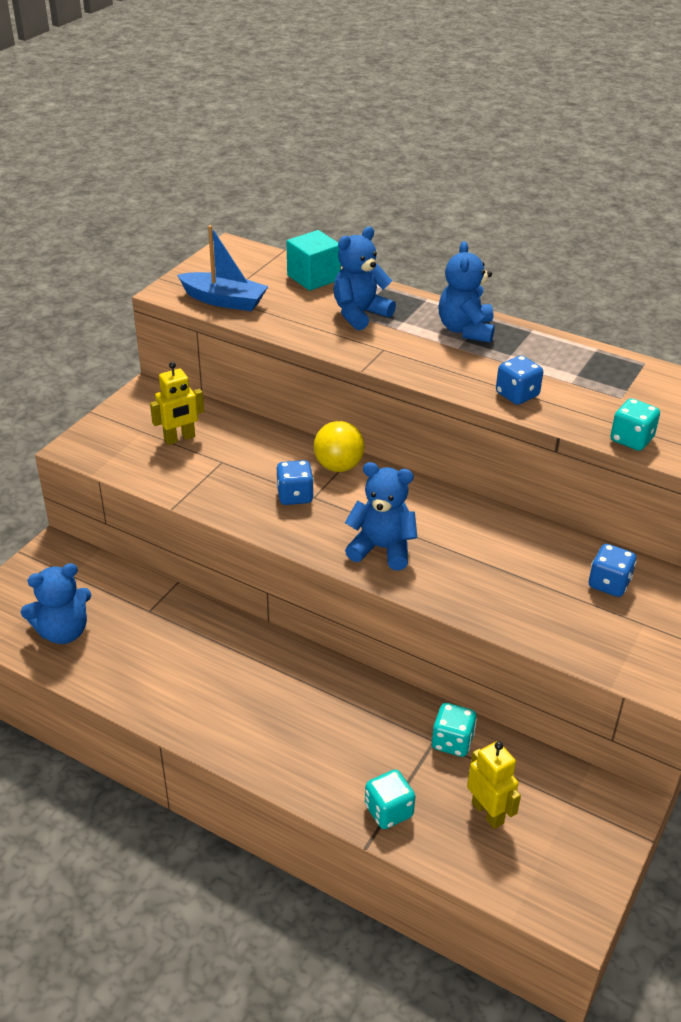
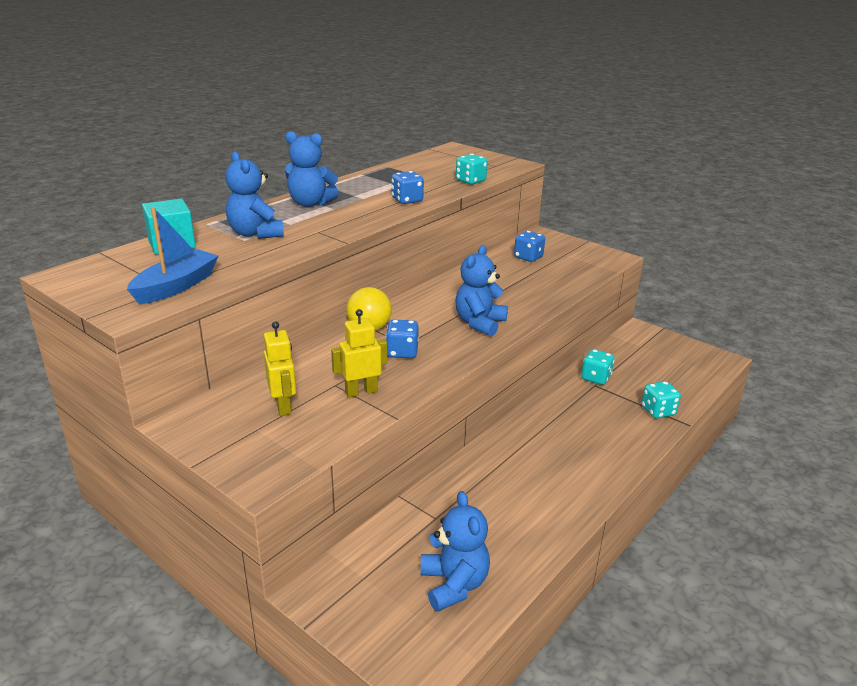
camera: 80 degrees left, 10 degrees down
(488, 812) = (653, 374): yellow robot -> yellow robot (361, 392)

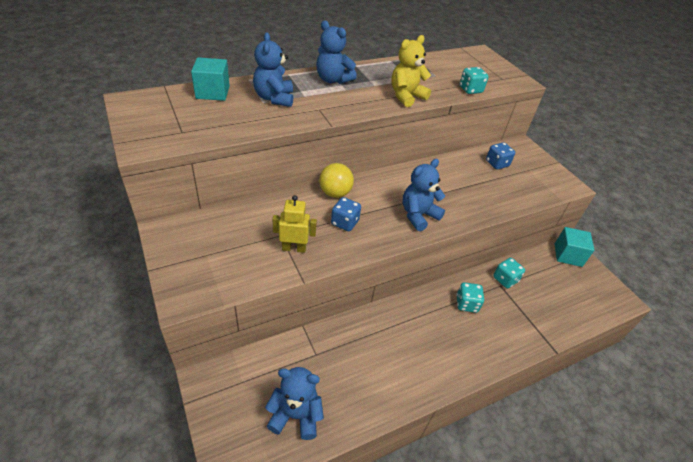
camera: 20 degrees right, 15 degrees up
(176, 286) = (187, 132): blue boat -> none
(283, 406) = (235, 241): yellow robot -> none
(407, 200) = (406, 96): blue dice -> yellow teddy bear
(454, 584) = (296, 415): blue teddy bear -> blue teddy bear turned 90 degrees counterclockwise
(643, 337) = (568, 255): none -> turquoise cube
(658, 411) = (537, 329): turquoise dice -> turquoise dice (466, 304)

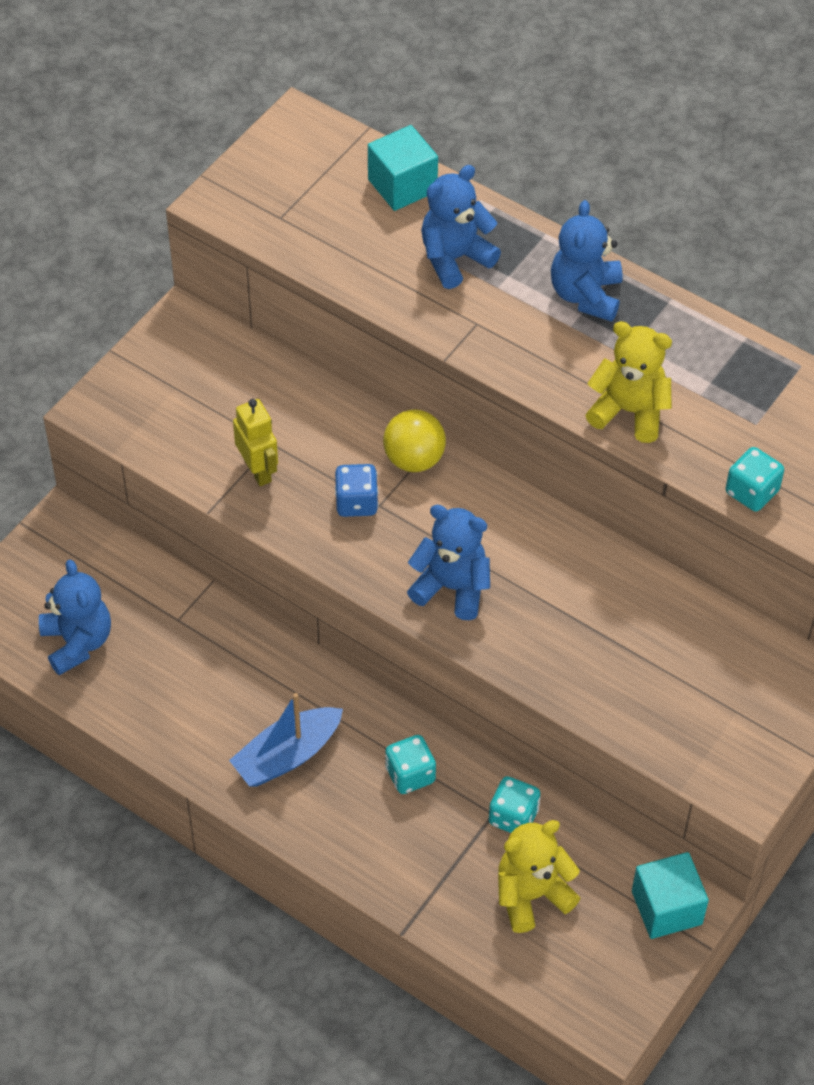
camera: 65 degrees right, 10 degrees up
(432, 347) = (287, 755): none -> blue boat
(497, 164) = (709, 655): blue dice -> none
(549, 293) = (531, 895): none -> yellow teddy bear

